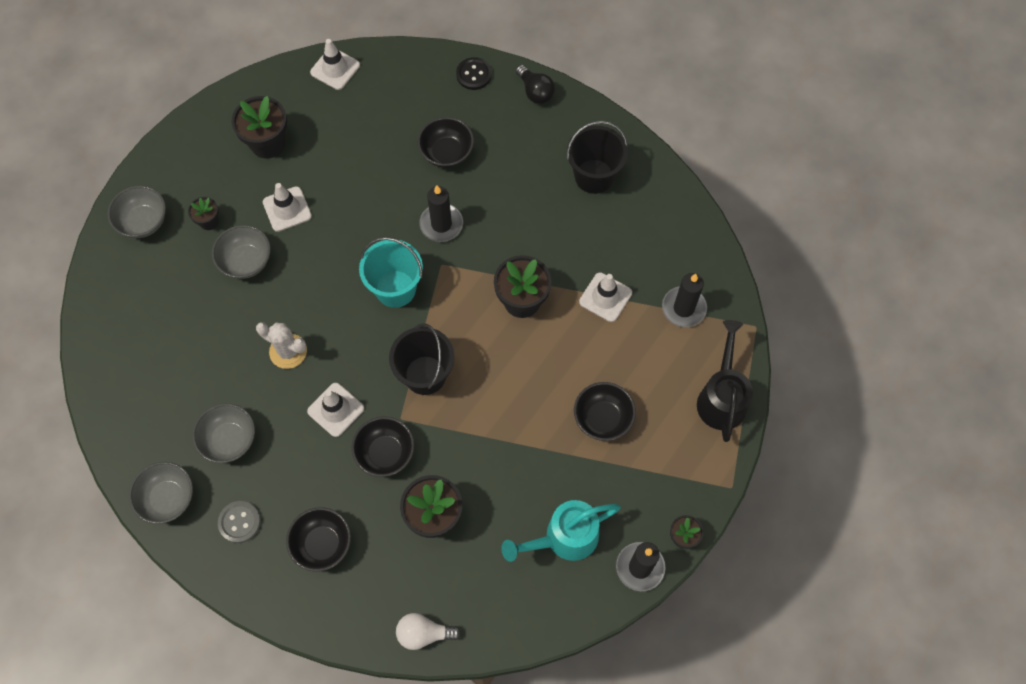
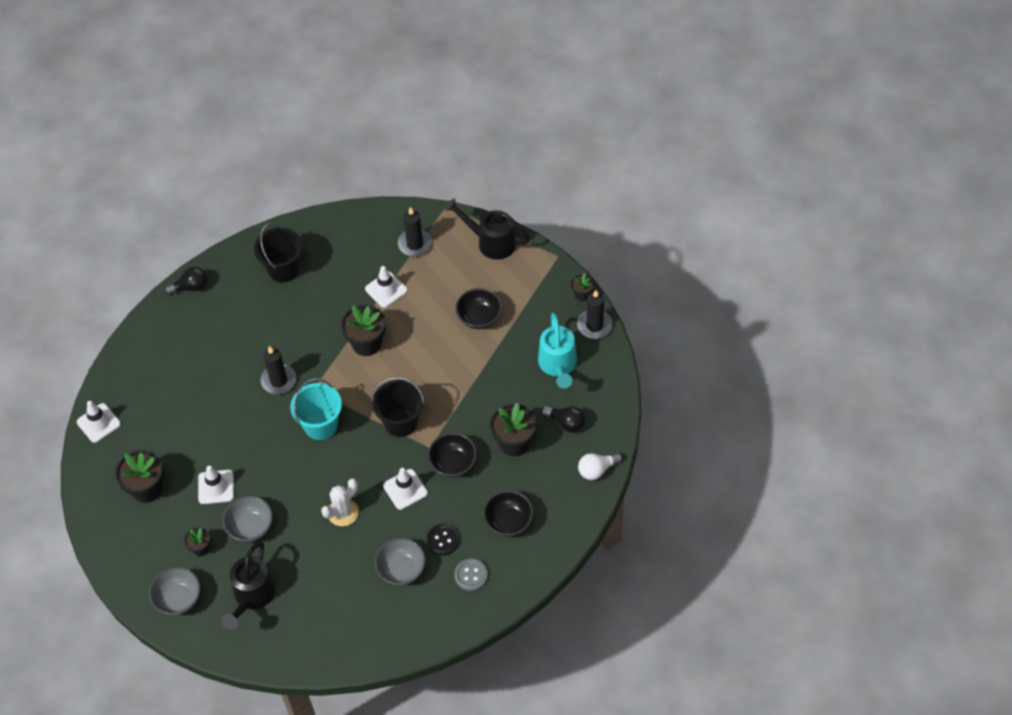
camera: 70 degrees left, 10 degrees down
(161, 293) = (252, 597): none -> black watering can
(168, 498) = (433, 623): grey bowl -> none
(424, 633) = (597, 470): white light bulb -> white light bulb turned 45 degrees clockwise
(446, 153) = (217, 361): black bowl -> none
(474, 74) = (154, 325): black button -> black button (443, 540)
(481, 573) = (566, 423): none -> black light bulb

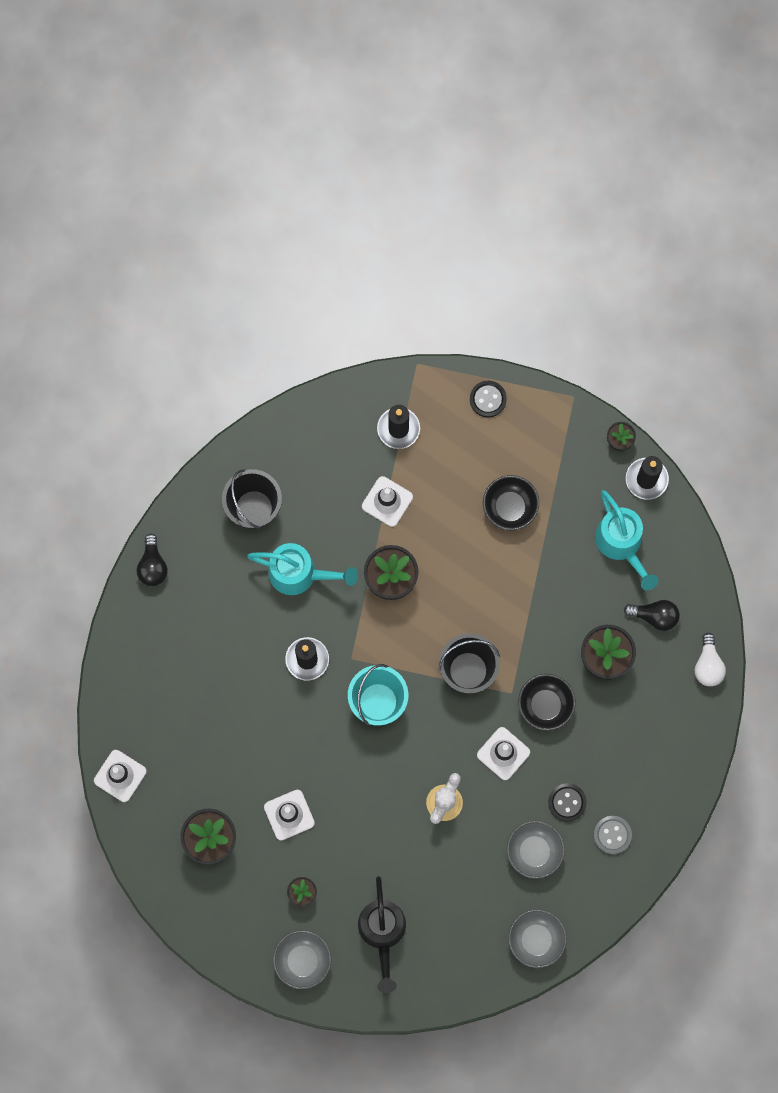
camera: 20 degrees left, 20 degrees up
(190, 287) = (152, 566): black light bulb -> black light bulb turned 120 degrees clockwise
(250, 527) = (348, 851): grey bowl -> grey bowl (536, 940)
(299, 321) = (300, 574): none -> turquoise watering can
(491, 242) = (488, 399): black watering can -> black button
(508, 521) = (631, 758): black bowl -> none
(597, 470) = (708, 665): white light bulb -> white light bulb turned 45 degrees counterclockwise

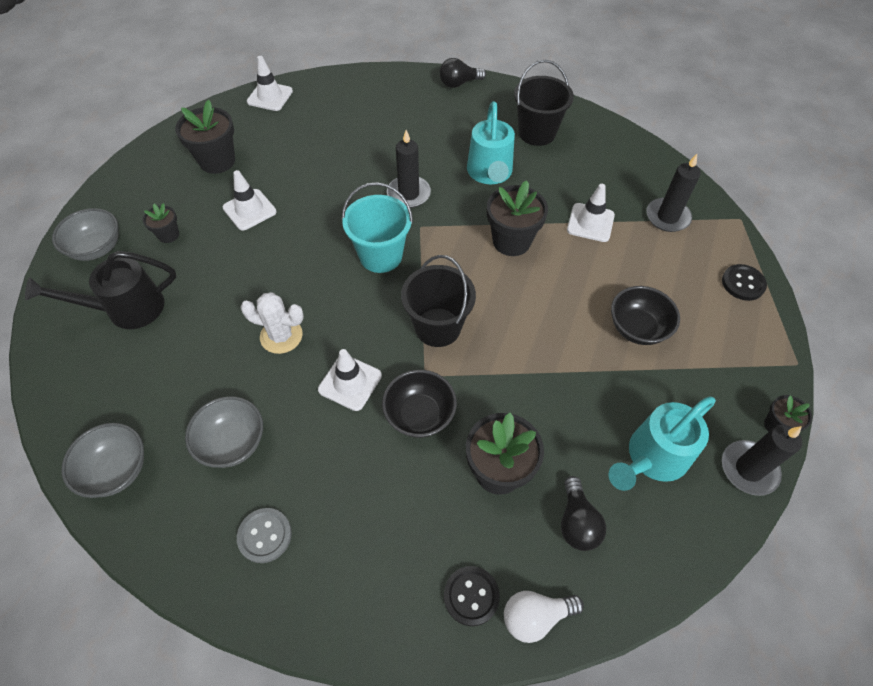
camera: 75 degrees right, 20 degrees down
(567, 802) = (301, 467): black button -> black button (471, 596)

